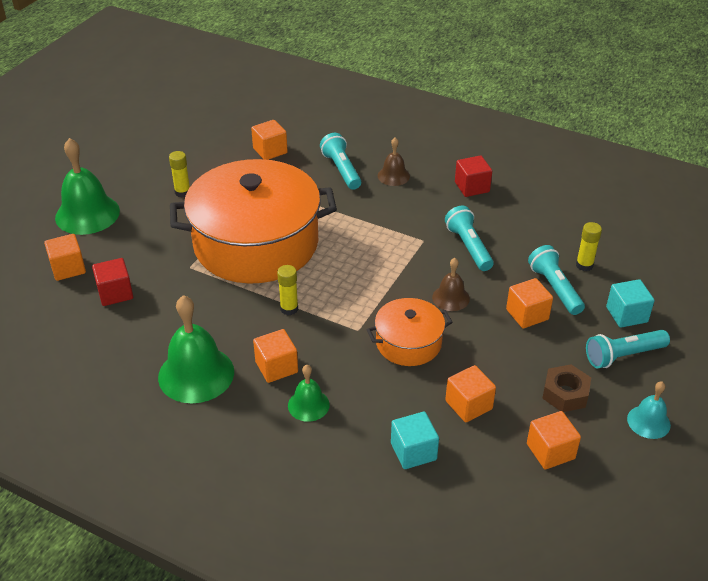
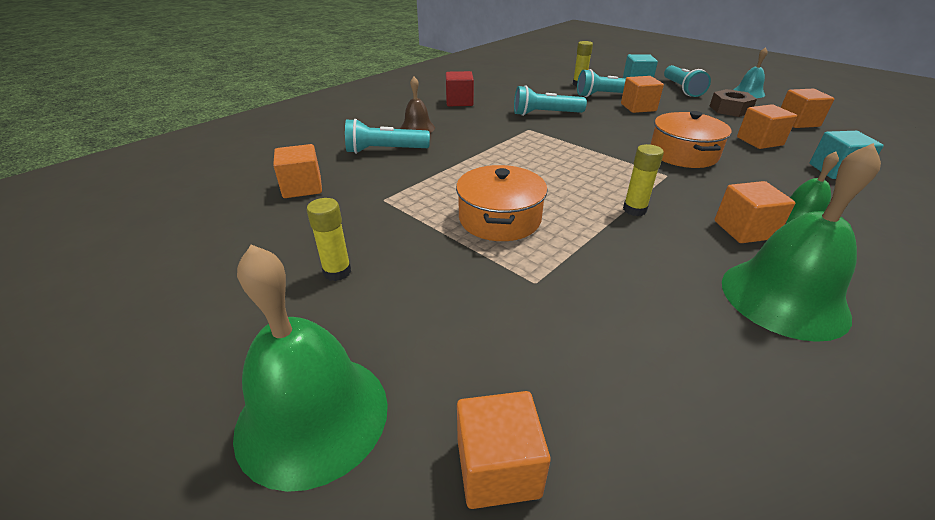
camera: 75 degrees left, 5 degrees down
(115, 293) = (593, 383): red cube -> none
(256, 243) = (499, 219): orange pot -> orange pot, size x0.47
(451, 298) = (616, 129): brown bell -> none

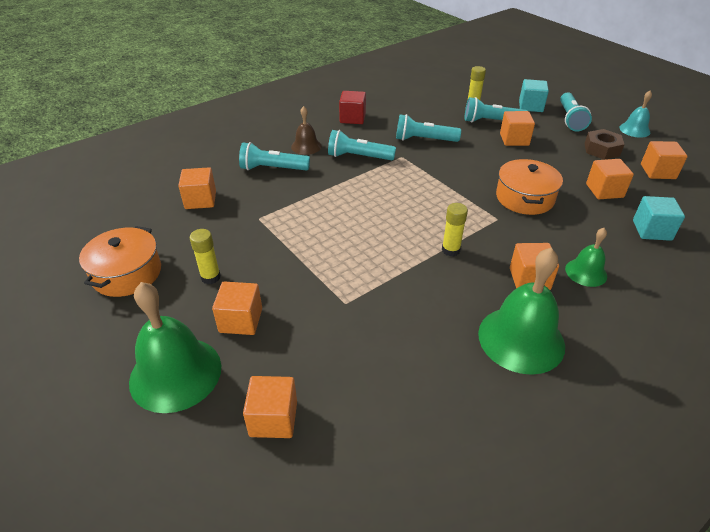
camera: 10 degrees right, 5 degrees up
(397, 322) = (241, 320): none -> orange cube
(481, 133) = (358, 157): none -> turquoise flashlight
(499, 219) = (340, 246): orange pot -> orange pot (127, 273)

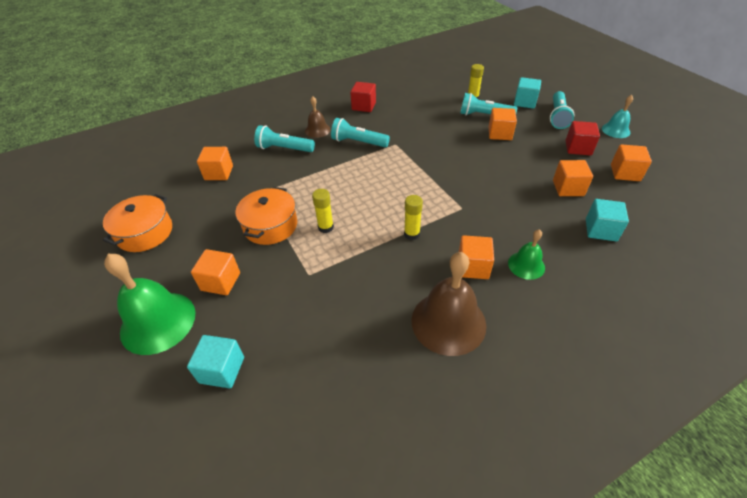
camera: 10 degrees right, 5 degrees up
(210, 277) = (208, 241): yellow glue stick -> yellow glue stick (326, 227)
(273, 419) = (222, 370): orange cube -> turquoise cube
(424, 140) = (419, 129): turquoise flashlight -> none
(521, 339) = (448, 322): green bell -> brown bell
(524, 198) = (492, 190): orange pot -> orange pot (270, 225)
(601, 149) = (578, 148): brown nut -> red cube

